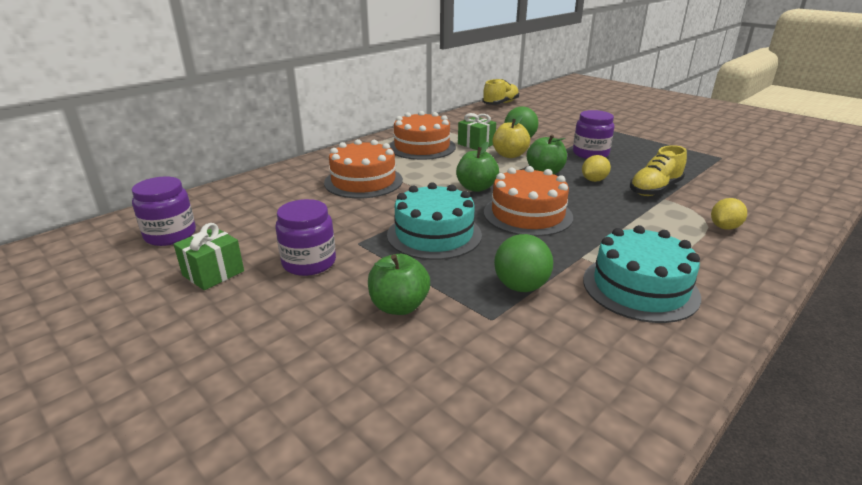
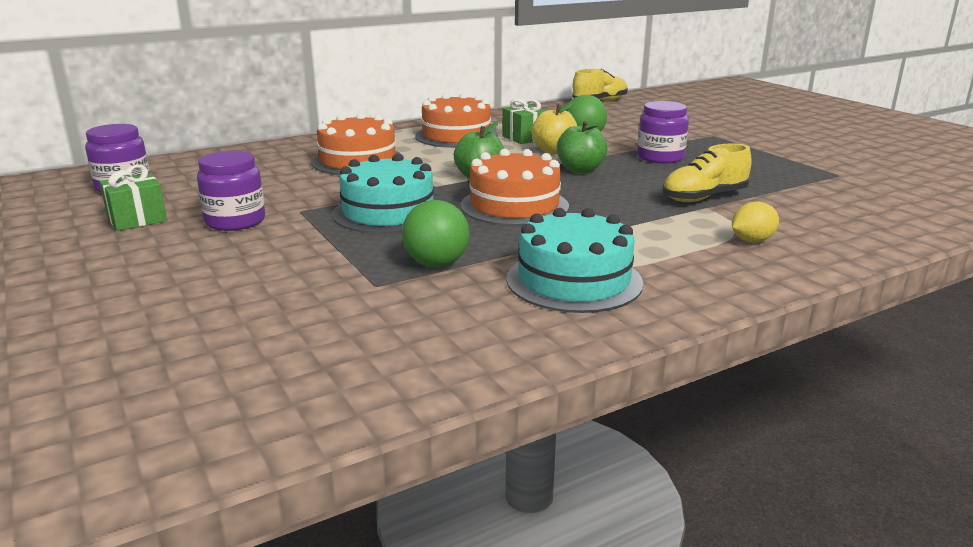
camera: 15 degrees right, 5 degrees down
(399, 306) = (291, 264): green apple -> none
(594, 180) = (634, 182): yellow lemon -> none

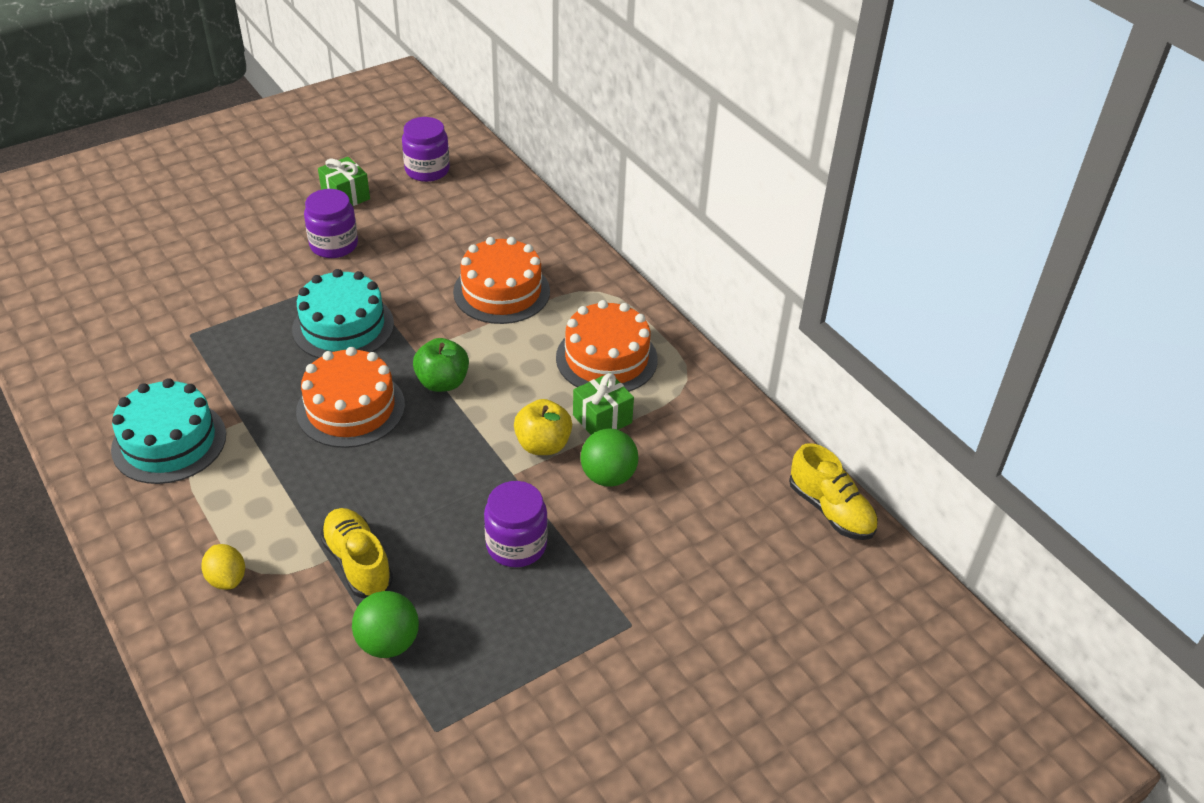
camera: 85 degrees right, 20 degrees up
(436, 264) = (220, 363): green ball -> green ball (388, 642)
(580, 170) = (464, 464): green apple -> none

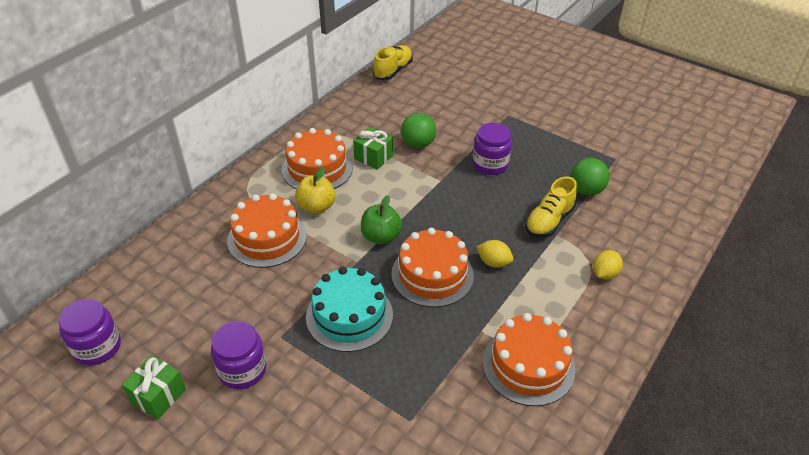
camera: 110 degrees left, 0 degrees up
(169, 442) = (528, 365): turquoise cake -> orange cake
(328, 471) = (493, 262): none -> yellow lemon
(543, 445) = (409, 175): yellow apple -> yellow apple (316, 207)

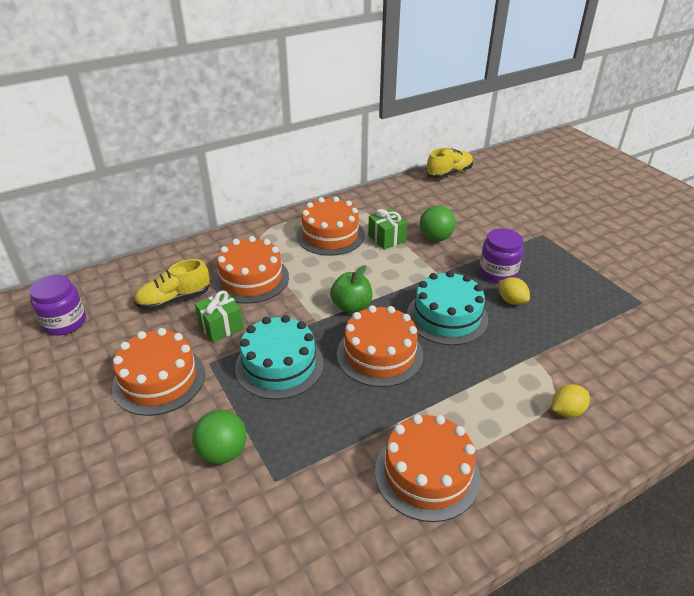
camera: 25 degrees right, 5 degrees down
(158, 396) = (81, 376): green gift -> green gift (221, 327)
(242, 370) = (159, 379): purple jar -> orange cake
(316, 207) = (309, 266): yellow apple -> none
(470, 220) = (447, 316): none -> turquoise cake
(493, 262) = (448, 362): yellow lemon -> yellow lemon (511, 301)
(549, 221) = (531, 341): yellow shoe -> yellow shoe (174, 299)
(586, 190) = (590, 323): green ball -> green ball (223, 452)

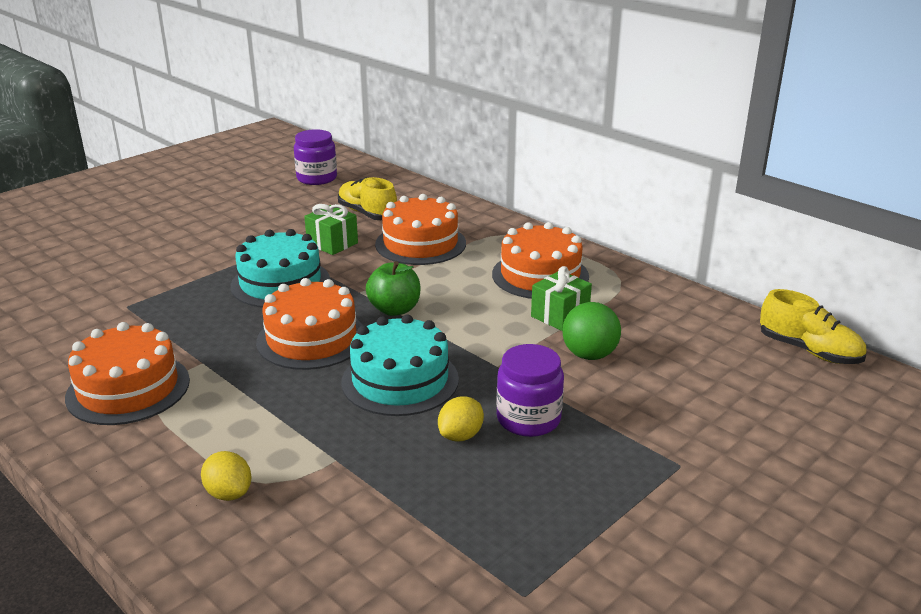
camera: 75 degrees right, 10 degrees down
(159, 379) = (250, 231): orange cake -> none
(223, 452) = (161, 276): green ball -> none

